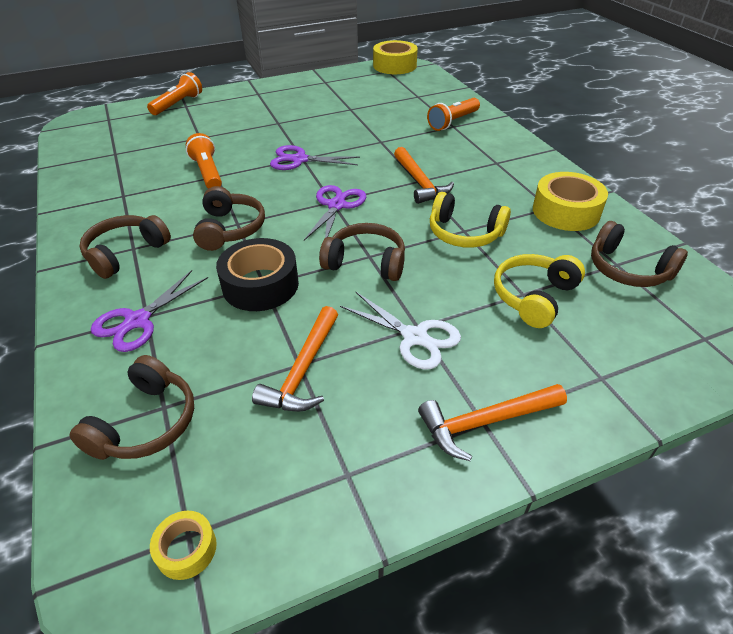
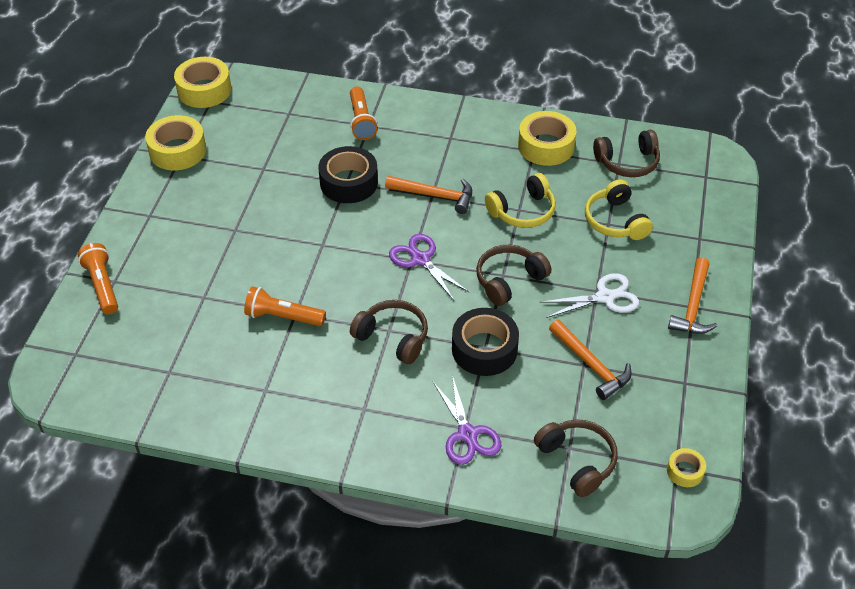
camera: 55 degrees left, 5 degrees up
(126, 253) = (368, 415): brown headphones -> none
(299, 160) = (324, 247): purple scissors -> none
(327, 79) = (177, 151): none -> yellow tape
(381, 142) = (349, 182): none -> black tape

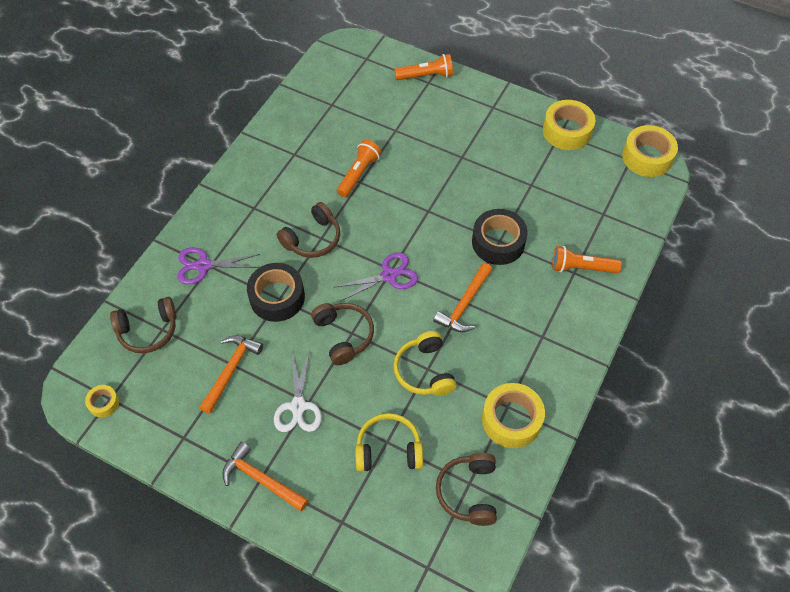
camera: 105 degrees right, 10 degrees up
(591, 365) = (231, 370): orange hammer -> orange hammer turned 135 degrees clockwise

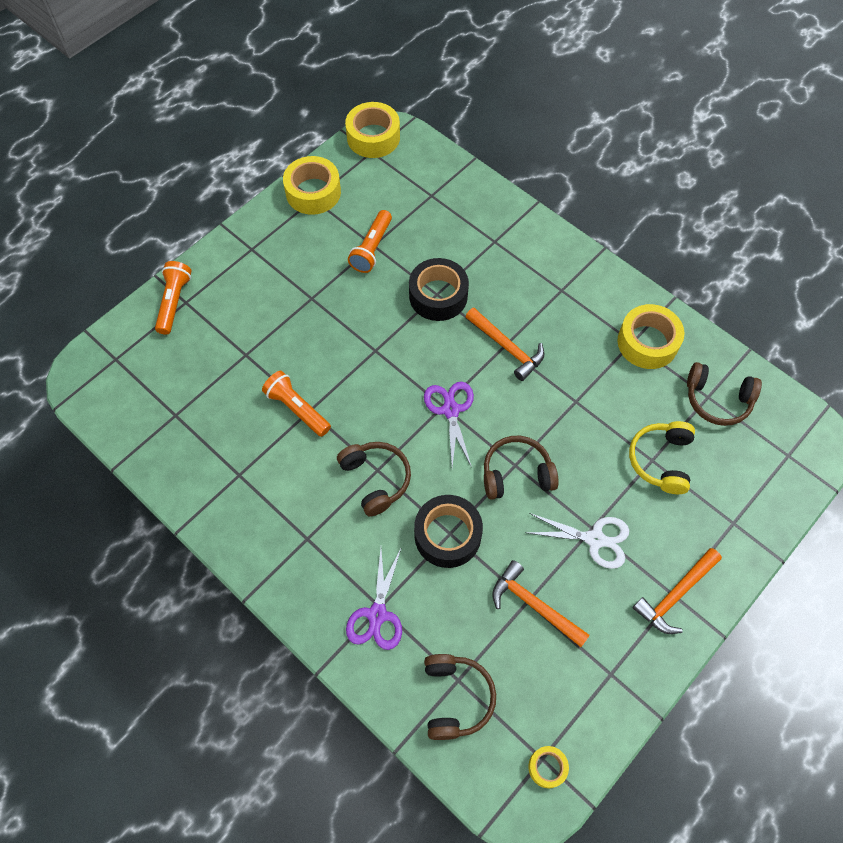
camera: 75 degrees left, 5 degrees up
(424, 371) = (578, 405): yellow headphones -> none
(581, 268) = (490, 233): orange flashlight -> orange flashlight (372, 248)

